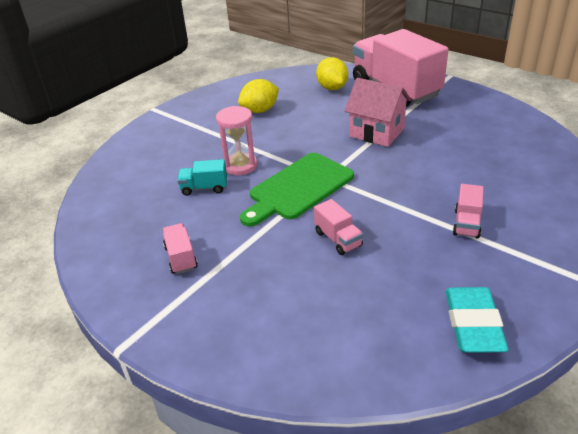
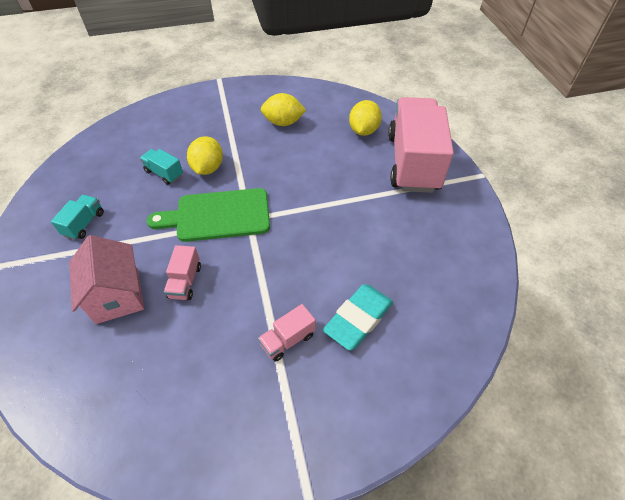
camera: 35 degrees right, 15 degrees up
(181, 258) = (84, 224): pink truck -> turquoise truck
(240, 166) = (208, 168): pink hourglass -> yellow lemon
(376, 132) = (339, 199): pink house -> pink house (117, 296)
(473, 324) = (170, 433): turquoise eraser -> turquoise eraser (358, 319)

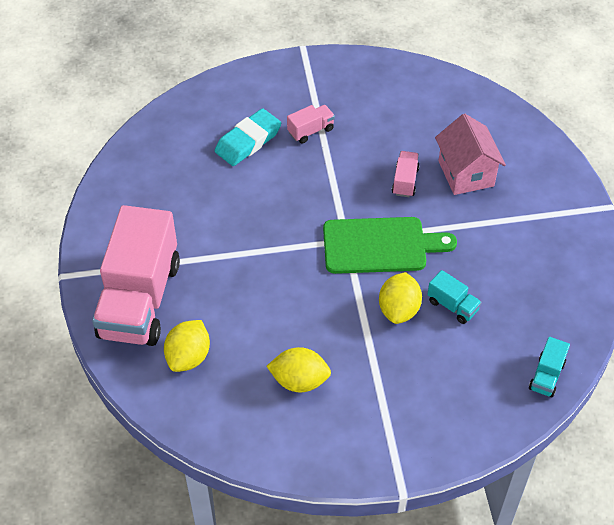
camera: 175 degrees left, 0 degrees up
(84, 224) = (526, 246): turquoise truck -> turquoise truck (546, 376)

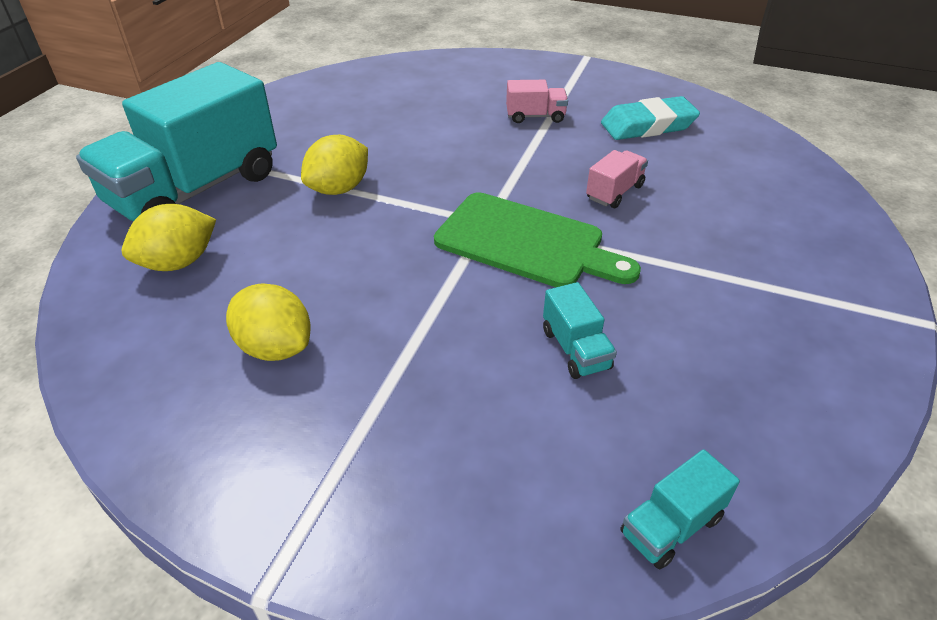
camera: 30 degrees right, 10 degrees down
(140, 299) = (196, 190): pink truck -> turquoise truck
(248, 141) = (457, 105): turquoise eraser -> turquoise eraser (648, 125)
(399, 309) = (490, 321): yellow lemon -> yellow lemon (339, 189)
(466, 173) = (707, 211): pink house -> none

